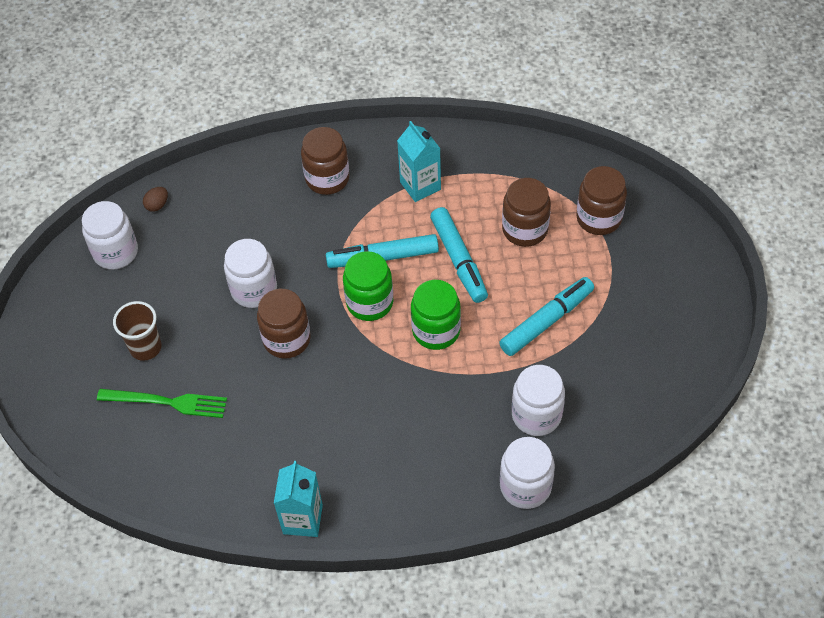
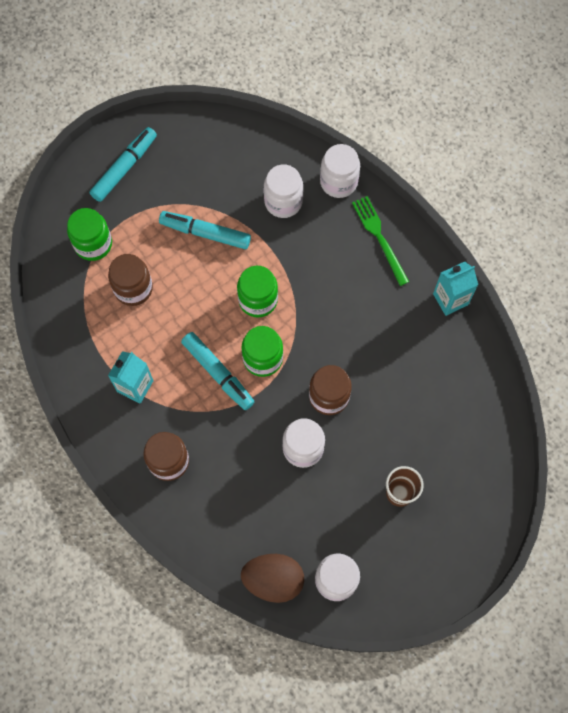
camera: 125 degrees left, 15 degrees up
(157, 205) = (273, 580): brown egg -> brown egg, size x2.35
(167, 402) = (430, 445): green fork -> green fork (379, 237)
(459, 260) = (188, 319): turquoise marker -> turquoise marker (124, 168)
(599, 218) = (93, 244): brown jar -> green jar

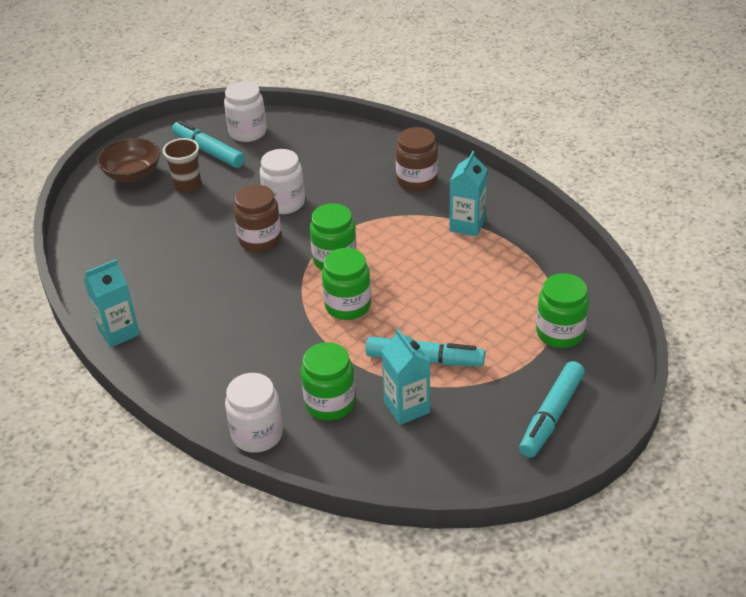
camera: 175 degrees right, 30 degrees down
(133, 288) = (496, 299): brown jar -> none
(218, 373) = (381, 243): turquoise marker -> turquoise marker (208, 151)
(227, 190) = (407, 407): none -> turquoise carton
(273, 580) = (304, 126): brown egg -> none
(283, 201) = (330, 403): white jar -> green jar
(379, 237) = (202, 380): green fork -> none
(458, 523) = (132, 174): none -> brown bowl

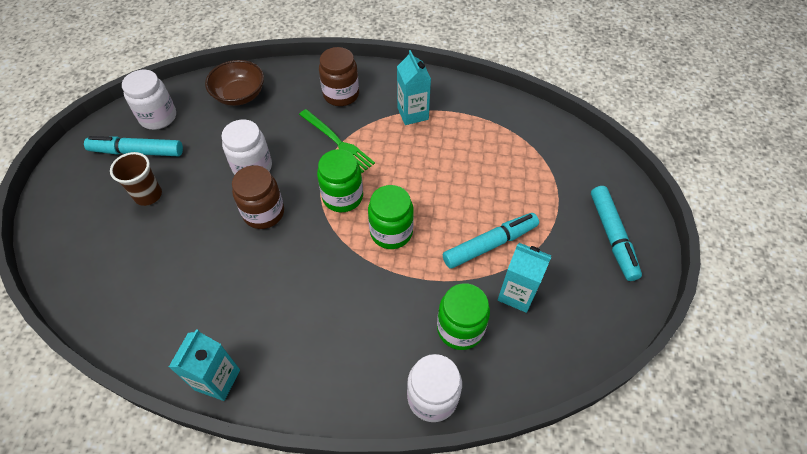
camera: 40 degrees left, 15 degrees up
(132, 174) = (81, 211): brown bowl -> brown bowl (239, 95)
(374, 216) = (337, 142): none -> green fork
(560, 333) = (555, 167): green jar -> none

